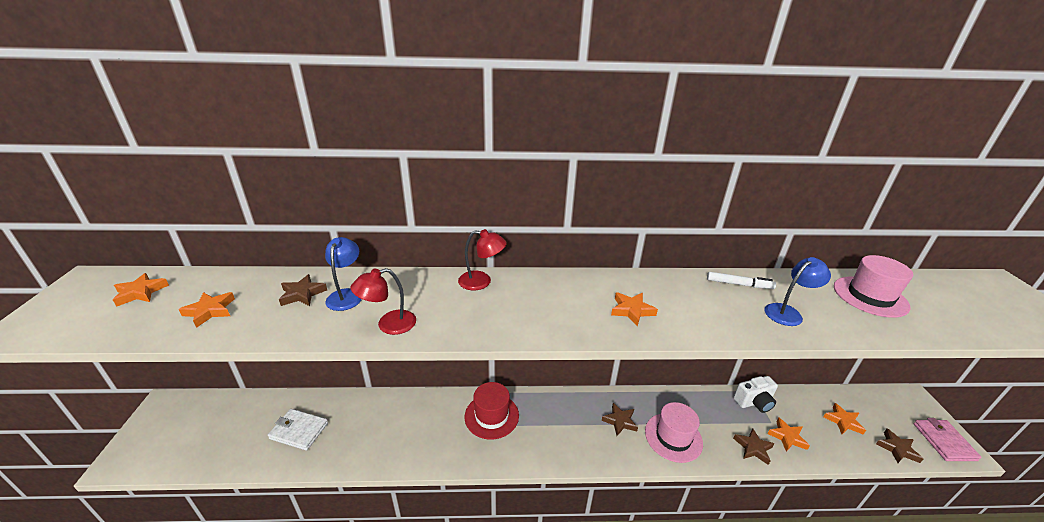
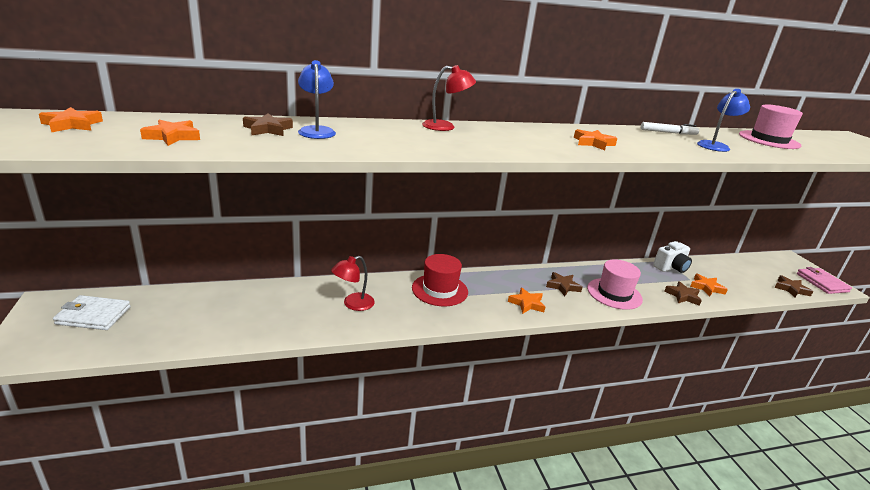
camera: 15 degrees left, 5 degrees down
(299, 431) = (234, 313): white wallet -> white wallet (93, 315)
(389, 325) = (378, 147): red lamp -> red lamp (353, 304)
(843, 421) = (745, 275): orange star -> orange star (527, 303)

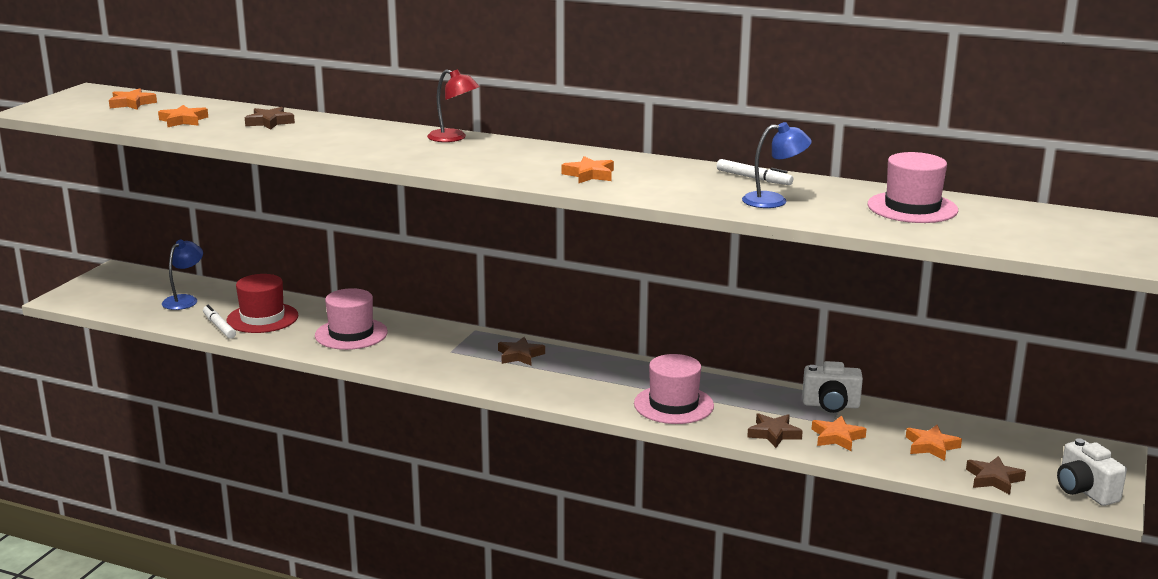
camera: 40 degrees right, 5 degrees down
(93, 315) = (137, 288): white wallet -> none
(232, 333) = (219, 326): none -> white marker
(316, 131) = (310, 128): blue lamp -> blue lamp (184, 300)
(353, 304) = (351, 334): red lamp -> pink hat
(440, 290) = (459, 345): red hat -> red hat (262, 318)
(527, 303) = (537, 382): orange star -> orange star (931, 446)
(563, 286) = (617, 380): brown star -> brown star (520, 355)
(822, 283) = (1084, 491): pink wallet -> white camera

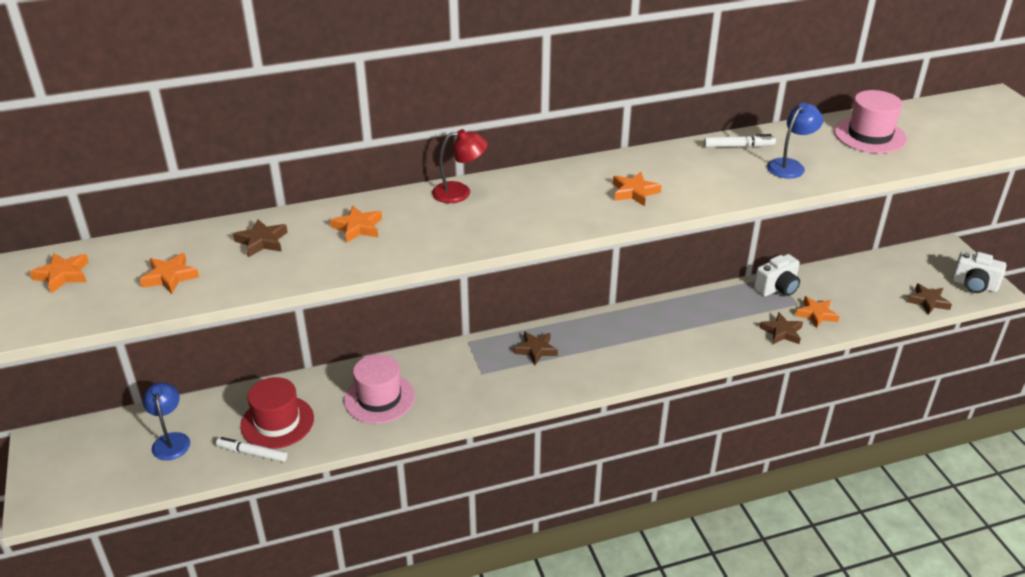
camera: 40 degrees left, 15 degrees up
(673, 405) = (695, 340): pink hat -> none
(931, 446) = (868, 293): orange star -> orange star (358, 227)

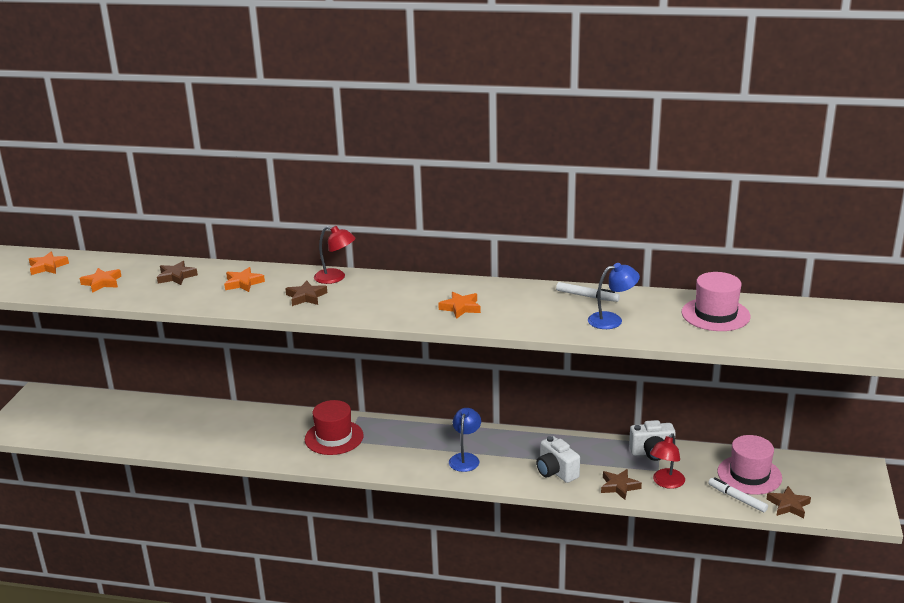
camera: 30 degrees right, 10 degrees down
(171, 440) = (109, 417): blue lamp -> blue lamp (465, 458)
(252, 453) = (148, 441): white marker -> white marker (737, 498)
(277, 422) = (181, 427): red hat -> red hat (334, 437)
(379, 398) = (260, 434): pink hat -> pink hat (749, 475)
(536, 350) = (402, 437): brown star -> brown star (306, 297)
(816, 314) = (666, 483): orange star -> red lamp
(974, 285) = (854, 506): white camera -> white camera (556, 472)

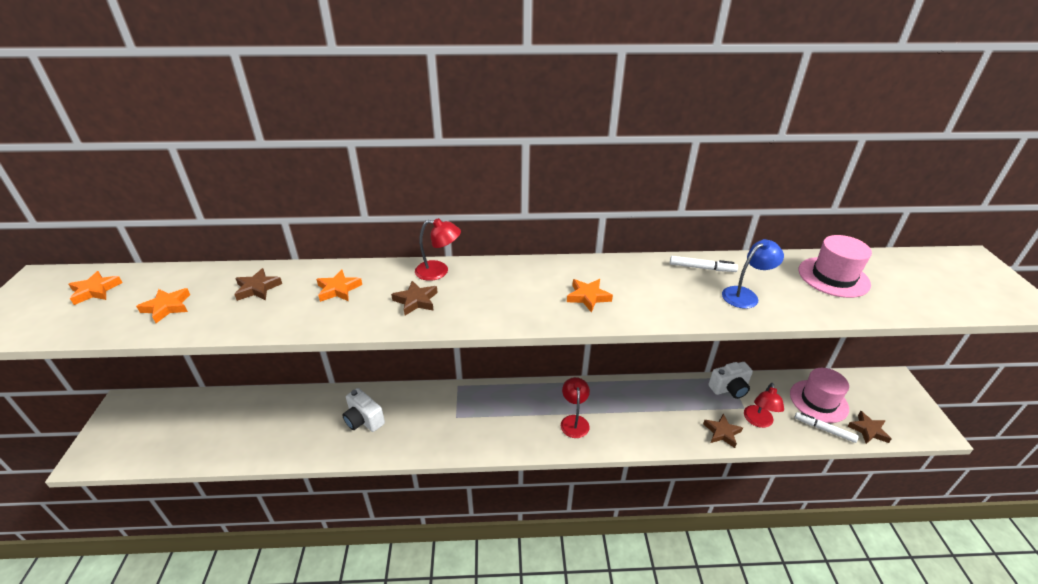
camera: 15 degrees left, 10 degrees up
(334, 437) = (443, 415): red hat -> none
(465, 458) = (574, 421): blue lamp -> red lamp
(556, 472) = (660, 424): white camera -> white camera (364, 420)

